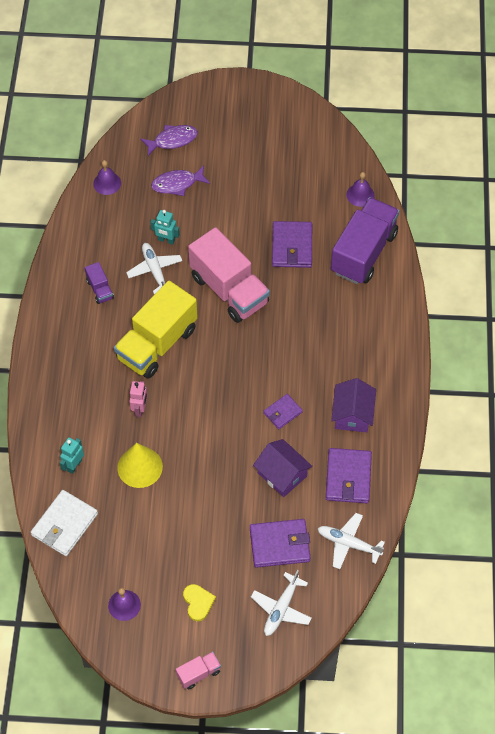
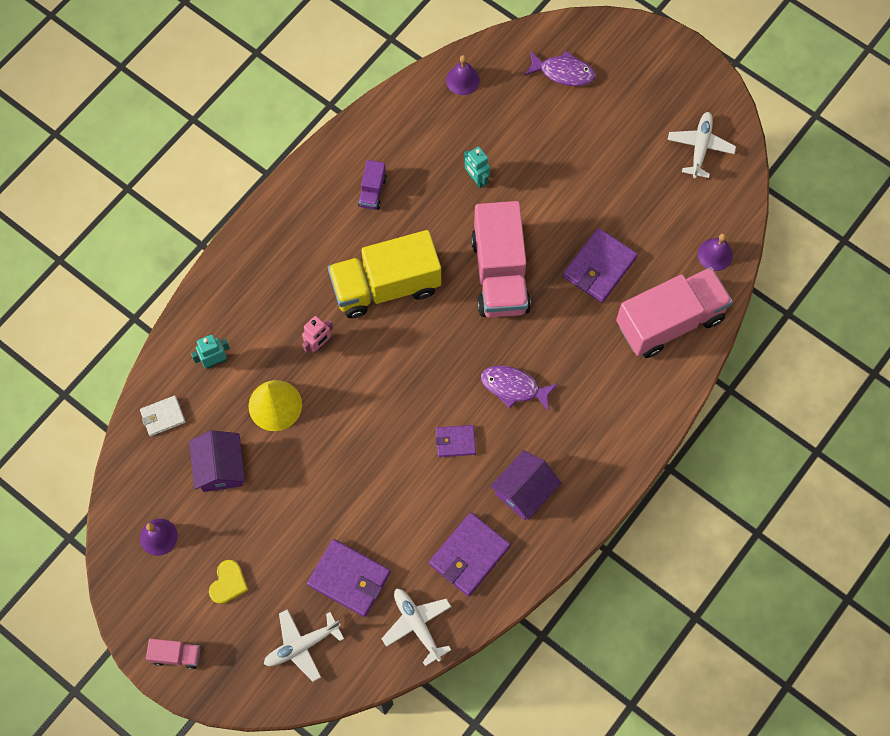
camera: 35 degrees right, 10 degrees up
(64, 524) = (163, 416): white wallet -> white wallet, size x0.59
(155, 270) = (441, 206): white plane -> white plane (700, 147)
(177, 184) = (532, 124): purple fish -> purple fish (514, 387)
(282, 474) = (406, 507): purple house -> purple house (220, 467)
(363, 252) = (669, 321): purple truck -> pink truck

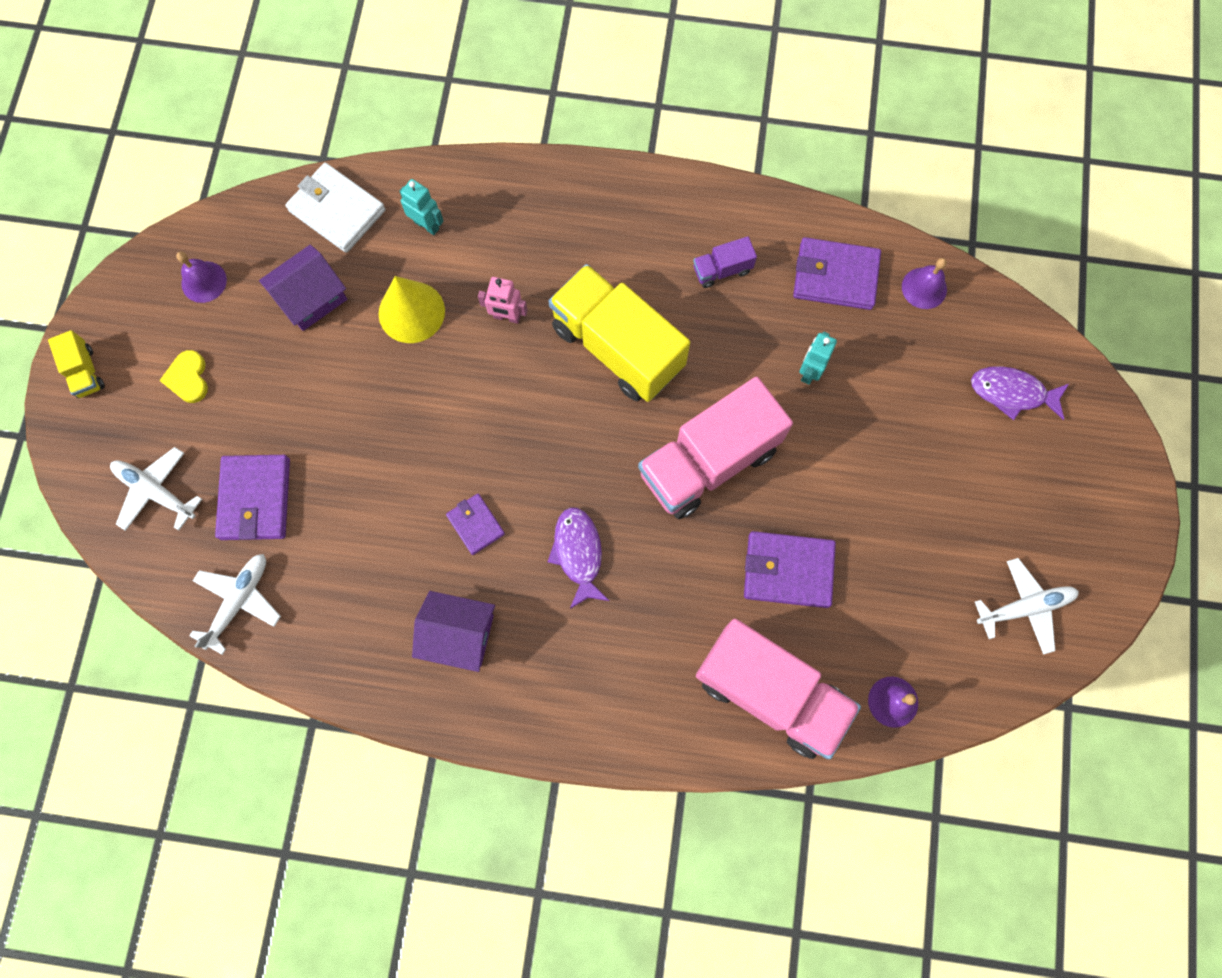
camera: 60 degrees right, 5 degrees up
(163, 416) = (337, 210): white wallet -> white wallet, size x1.70
(176, 655) = (85, 372): pink truck -> yellow truck
(228, 583) = (188, 378): yellow heart -> yellow heart turned 90 degrees clockwise
(469, 555) = (349, 614): purple wallet -> purple wallet (835, 276)
(563, 72) = (1012, 393): purple fish -> purple fish turned 120 degrees clockwise

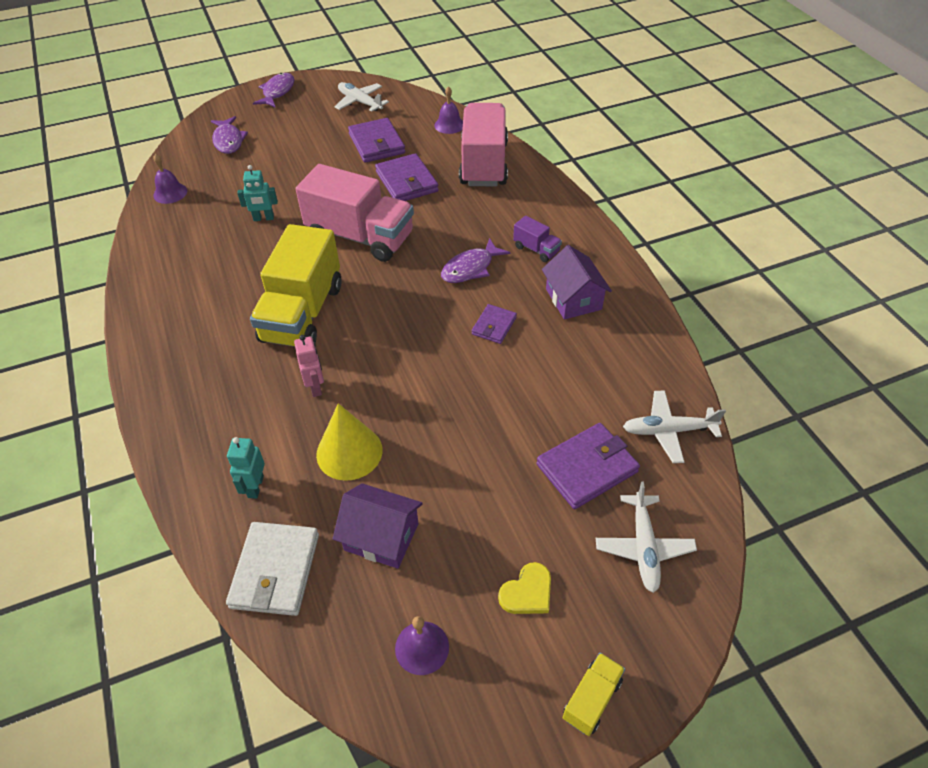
camera: 120 degrees left, 25 degrees down
(722, 270) = (204, 286): purple truck -> purple truck (536, 249)
(835, 276) = (181, 232): purple wallet -> purple wallet (377, 144)
(1116, 505) = (277, 92): none -> purple fish

